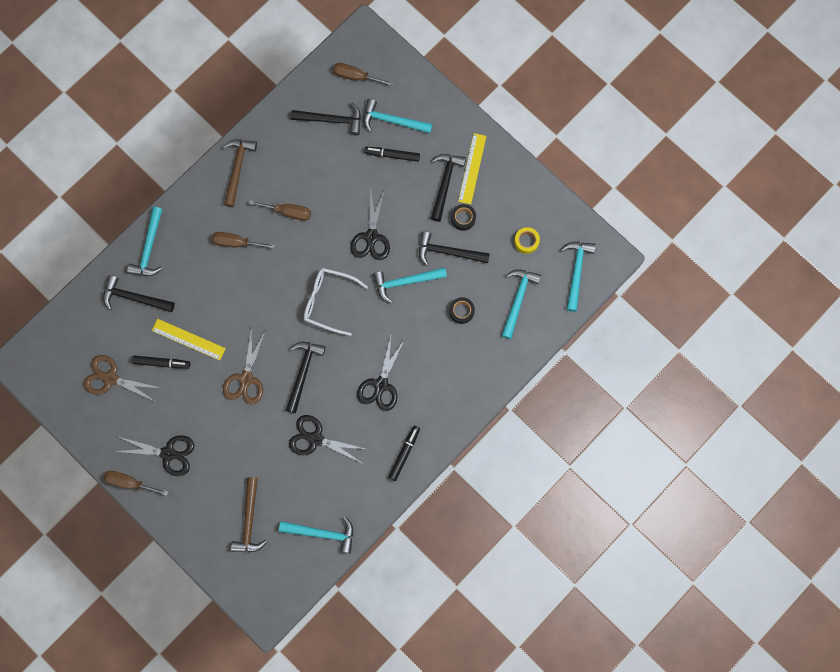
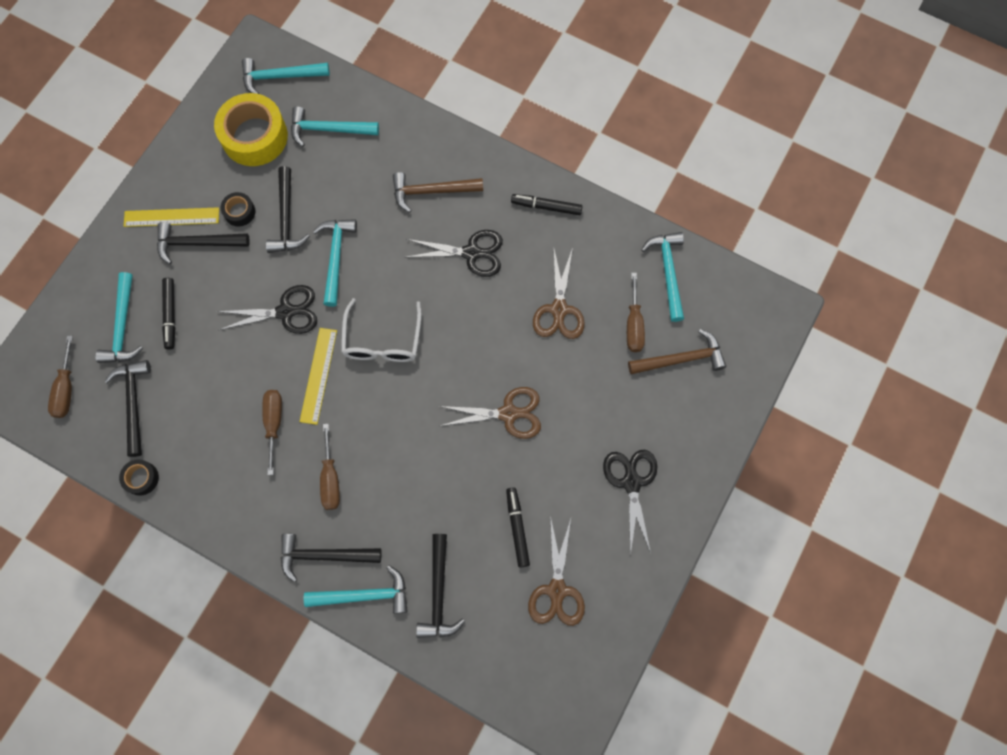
camera: 105 degrees left, 5 degrees down
(129, 482) = (683, 520): brown screwdriver -> brown screwdriver (633, 324)
(188, 339) = (476, 502): yellow ruler -> yellow ruler (318, 375)
(237, 169) = (226, 507): brown hammer -> brown hammer (432, 191)
(303, 372) = (481, 346): black hammer -> black hammer (324, 555)
(315, 439) = (559, 310): black scissors -> brown scissors
(405, 282) = (336, 257): turquoise hammer -> turquoise hammer turned 150 degrees counterclockwise
(461, 311) = (358, 186): black tape -> black tape (141, 478)
(526, 242) = (254, 136): yellow tape -> yellow tape, size x2.16

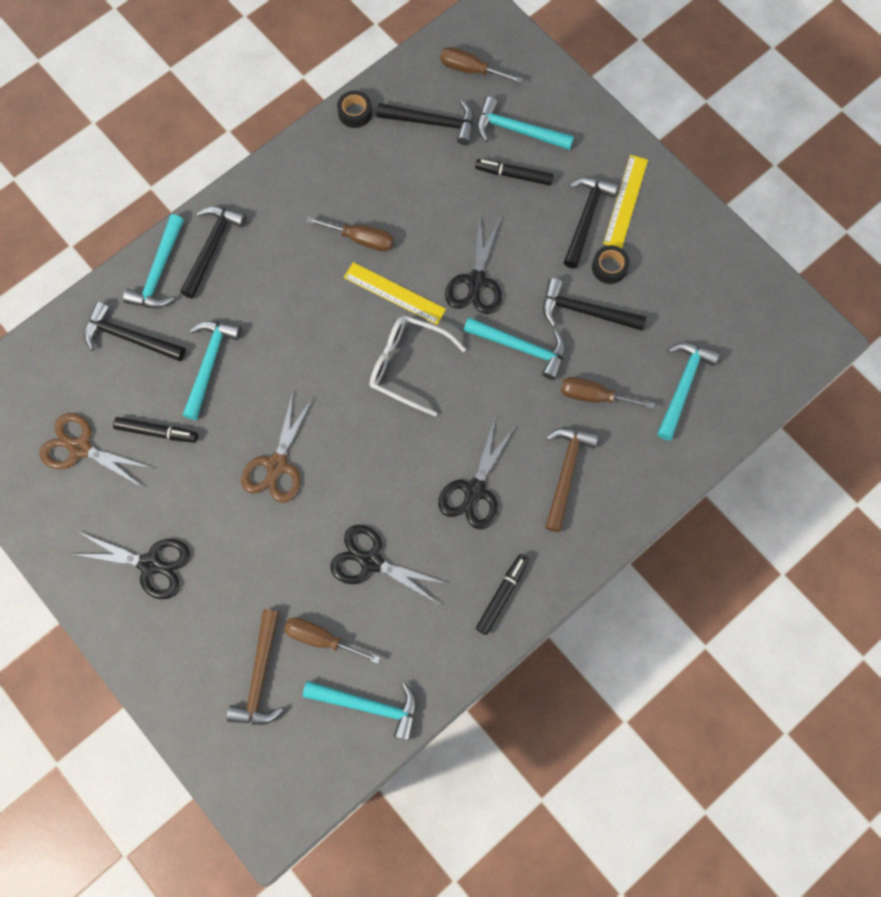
camera: 110 degrees right, 0 degrees up
(254, 136) = (698, 306): yellow tape -> none
(280, 77) = (769, 353): turquoise hammer -> turquoise hammer (209, 364)
(330, 479) = (283, 274): brown screwdriver -> brown screwdriver (594, 396)
(559, 310) = (371, 561): brown scissors -> black scissors

